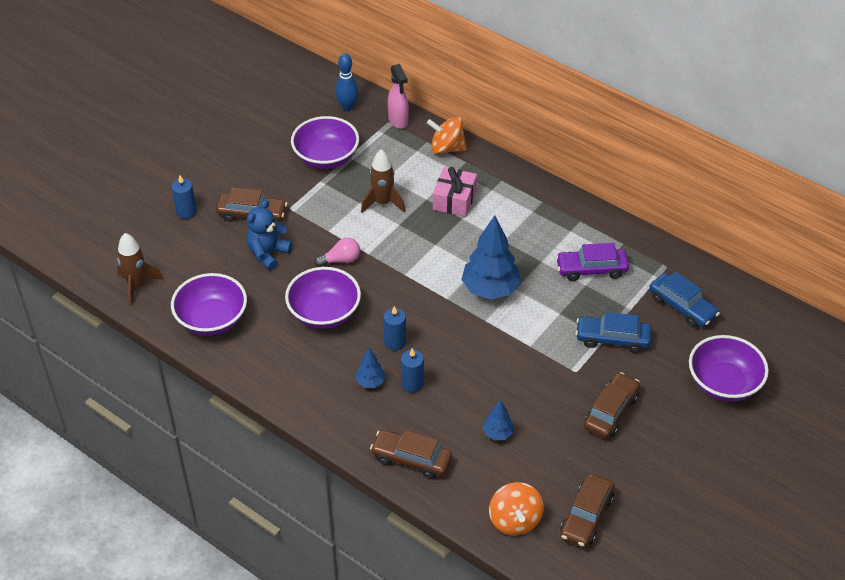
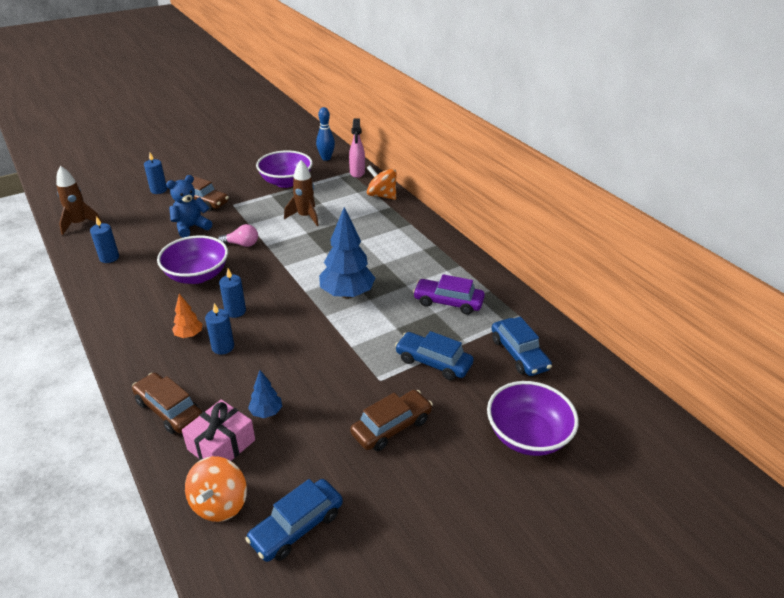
camera: 20 degrees right, 10 degrees down
(212, 319) = (109, 258): purple bowl -> blue candle
(370, 382) = (189, 335): blue tree -> orange tree
(454, 200) = (363, 227): pink gift -> pink gift (221, 445)
(586, 516) = (296, 526): brown car -> blue car

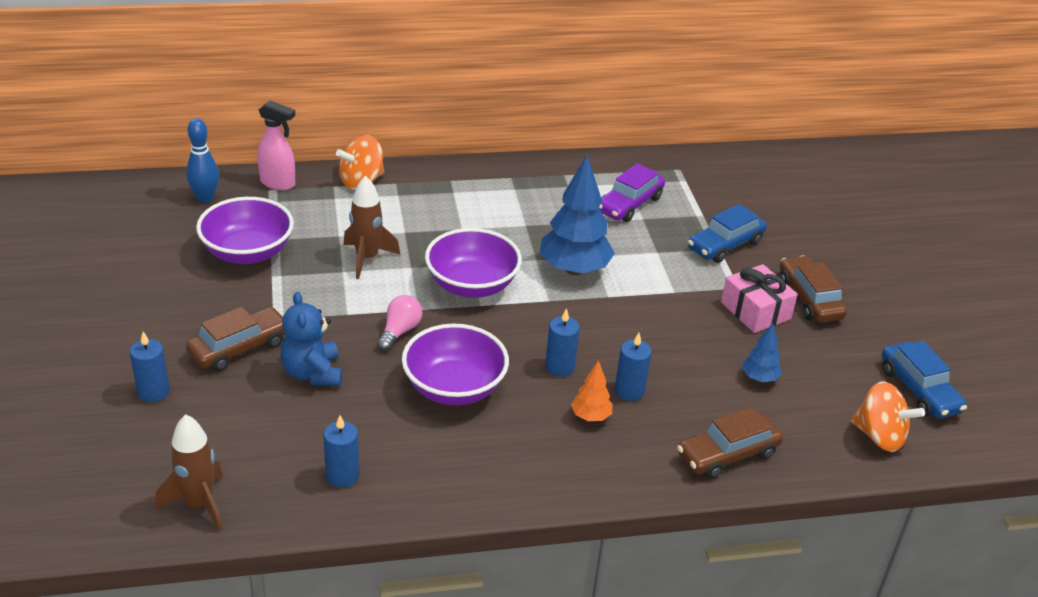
camera: 70 degrees left, 0 degrees up
(221, 445) = (798, 421): pink gift -> pink gift (755, 310)
(519, 354) = (735, 190): blue car -> none
(527, 435) = (845, 225): purple bowl -> purple bowl (472, 285)

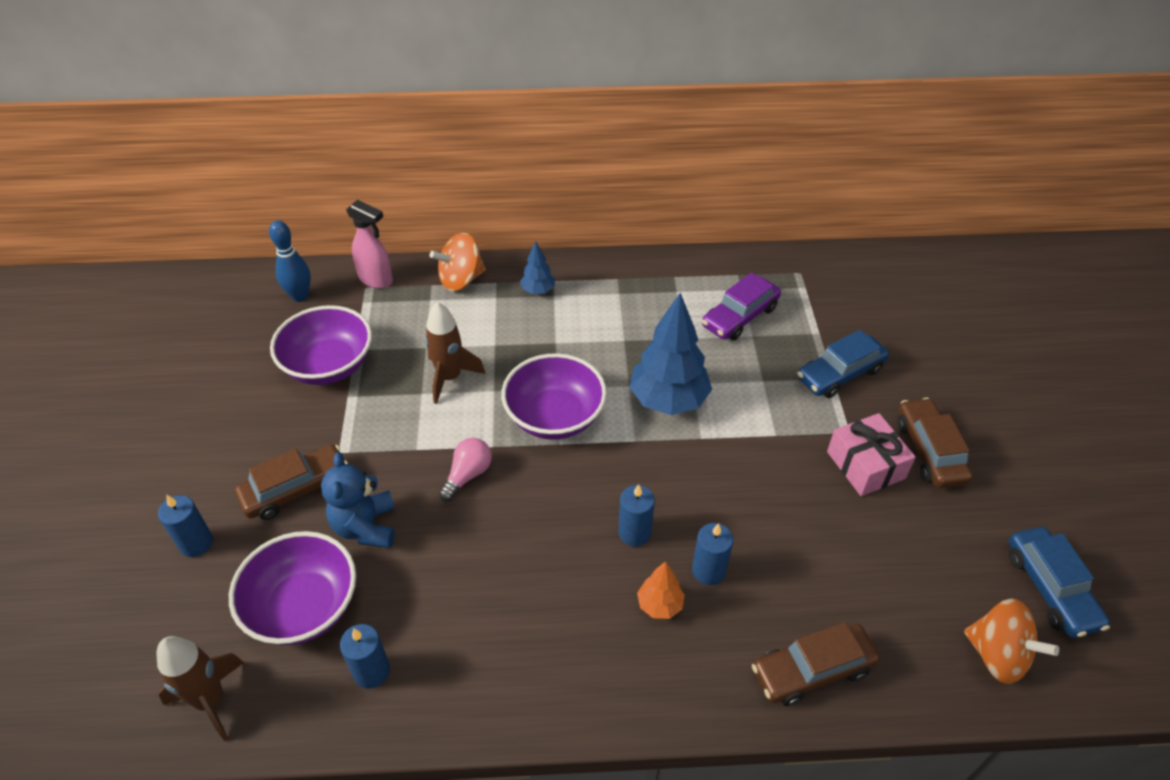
camera: 10 degrees right, 10 degrees up
(454, 388) = (514, 555): purple bowl -> purple bowl (303, 607)
(759, 378) = (860, 561): blue tree -> blue tree (538, 290)

